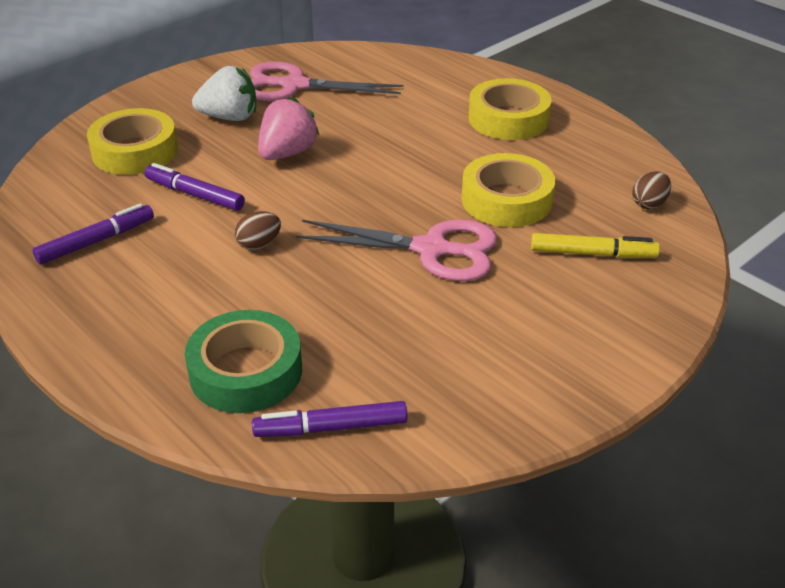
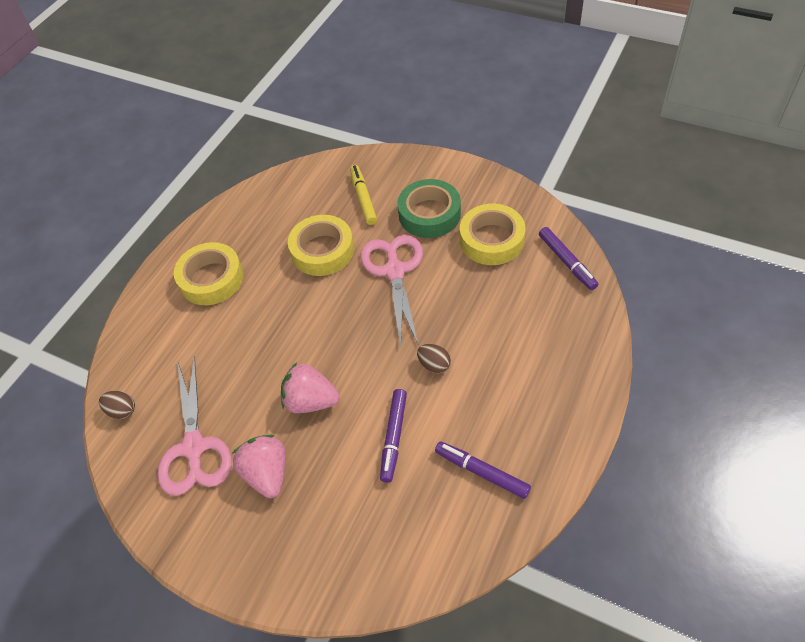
camera: 105 degrees left, 15 degrees up
(135, 151) = (349, 521): yellow tape -> yellow tape (491, 240)
(230, 117) = (267, 473): white strawberry -> pink strawberry
(246, 371) = (551, 316): green tape -> green tape (429, 214)
(649, 204) = (299, 185): brown egg -> brown egg (122, 410)

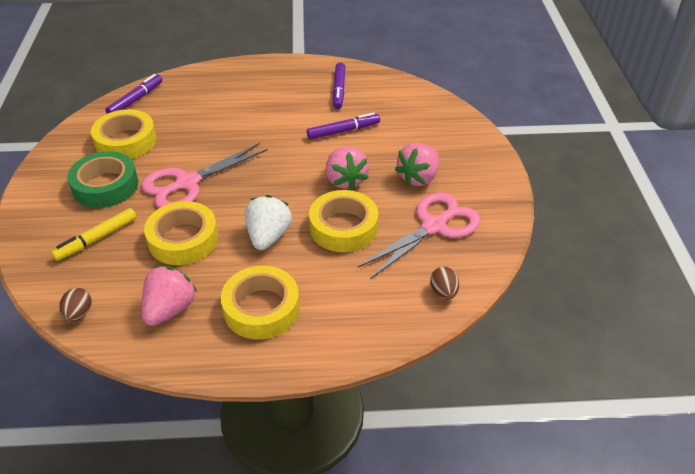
camera: 125 degrees left, 10 degrees down
(250, 370) = (343, 227): none -> yellow tape
(255, 226) = (170, 309): none -> pink strawberry
(282, 309) = (268, 236): none -> white strawberry
(434, 365) = (271, 132): brown egg -> brown egg (78, 314)

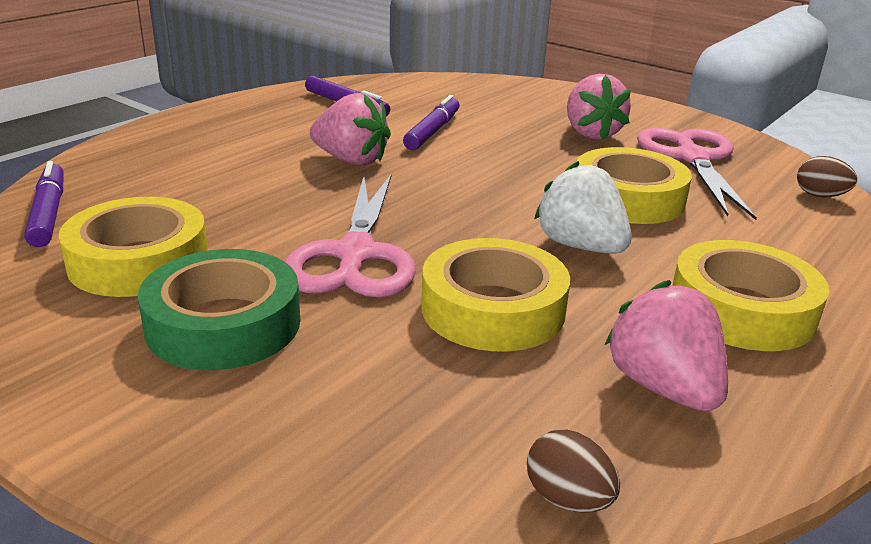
camera: 50 degrees left, 15 degrees down
(97, 239) = (363, 390): yellow marker -> none
(345, 180) = (534, 164): pink strawberry -> pink strawberry (351, 160)

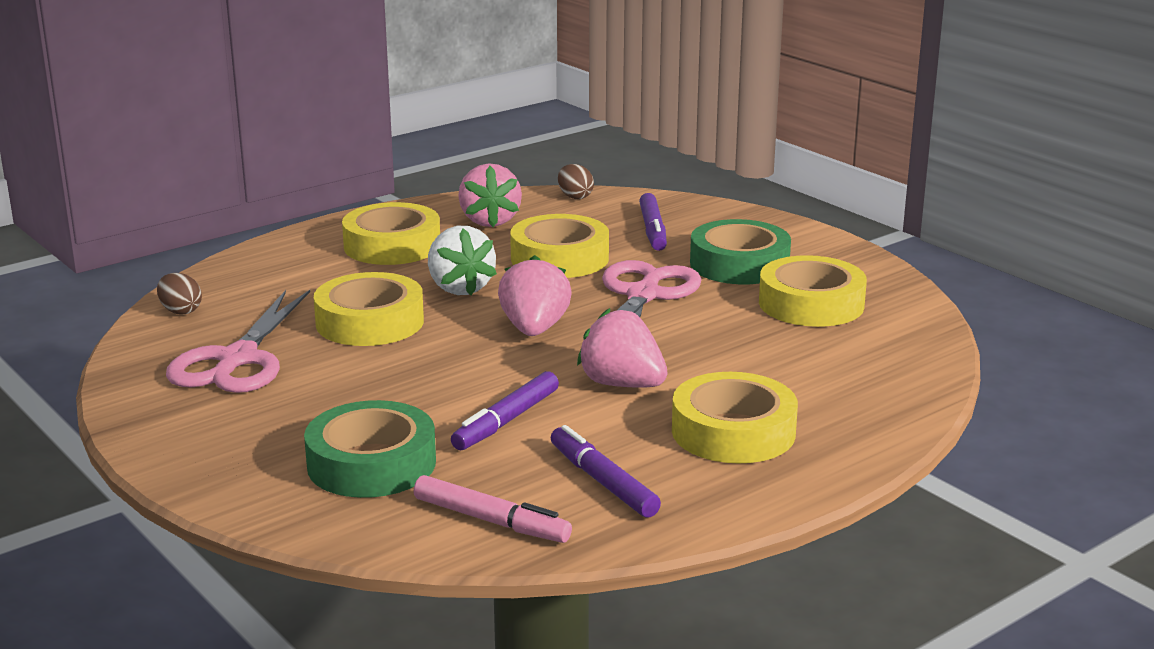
camera: 165 degrees left, 5 degrees down
(48, 213) = (910, 347): purple marker -> purple marker (653, 230)
(254, 134) = (733, 432): none -> yellow tape
(407, 87) = (491, 521): none -> pink marker
(504, 106) = (371, 463): none -> green tape
(591, 134) = (308, 403): pink strawberry -> pink strawberry (534, 329)

